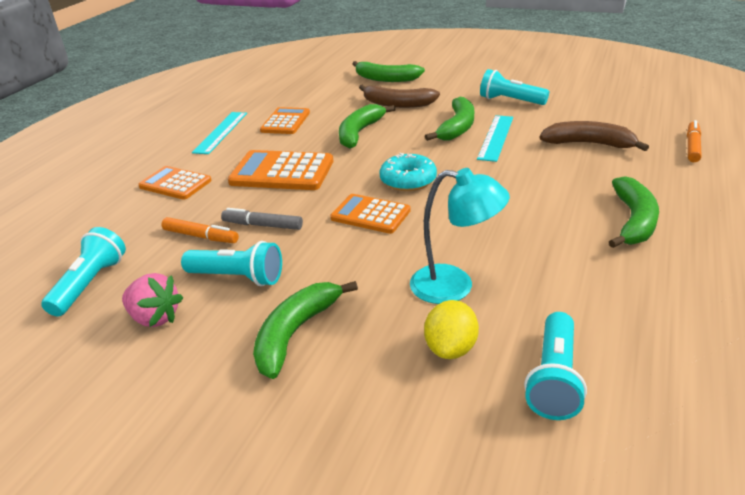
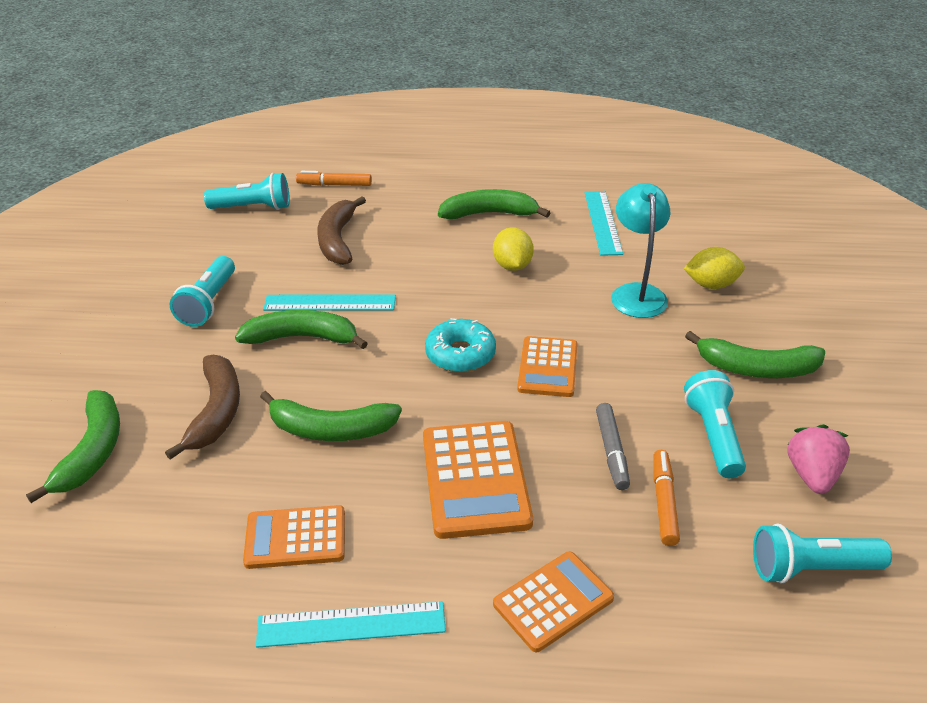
camera: 110 degrees left, 5 degrees up
(175, 184) = (553, 601): orange calculator -> orange calculator turned 135 degrees counterclockwise
(527, 220) = (512, 265): none -> yellow lemon
(554, 378) = (707, 240): turquoise flashlight -> turquoise flashlight (253, 207)
(610, 296) = (602, 222): none -> turquoise ruler

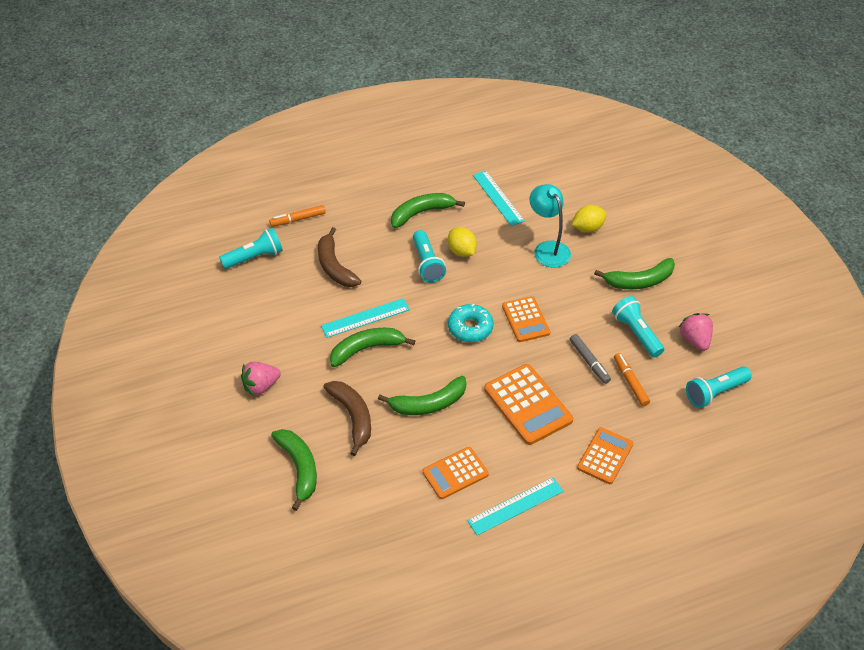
camera: 25 degrees left, 10 degrees up
(137, 339) = (261, 386): none -> pink strawberry
(209, 303) = (286, 344): turquoise flashlight -> turquoise flashlight (427, 263)

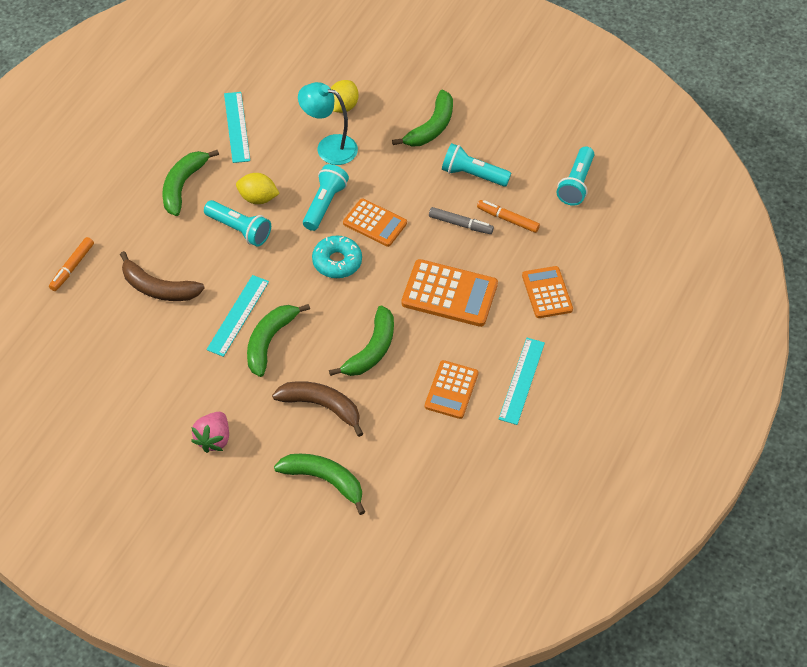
camera: 45 degrees left, 5 degrees up
(254, 257) = (71, 331): turquoise flashlight -> turquoise flashlight (324, 204)
(498, 198) = (237, 127): turquoise ruler -> turquoise ruler turned 60 degrees clockwise
(695, 340) = (521, 150): pink strawberry -> none

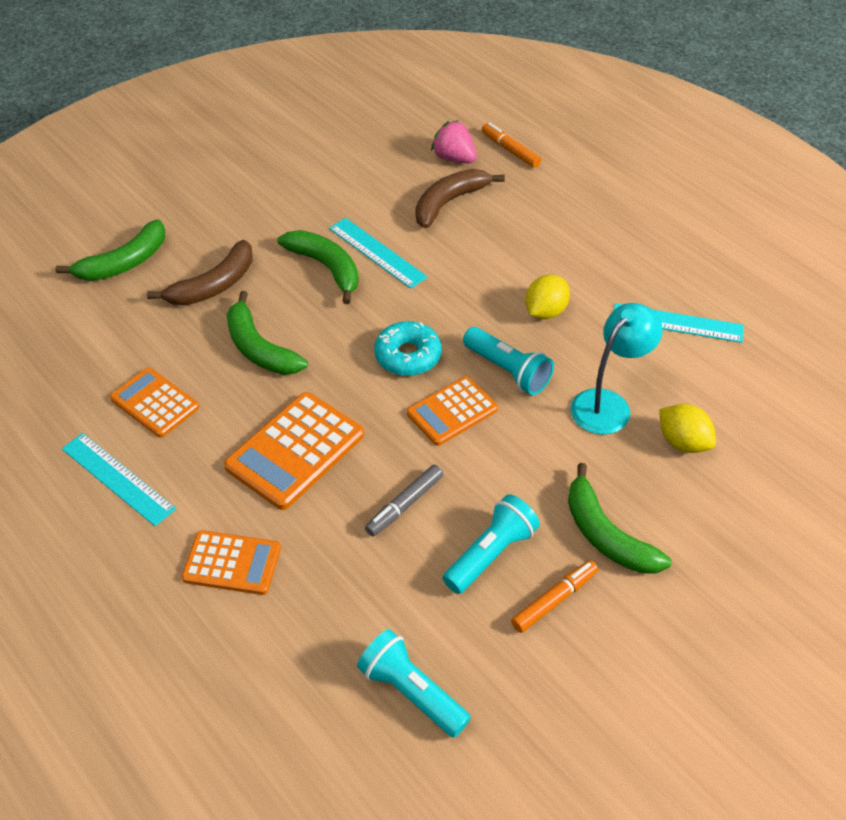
camera: 115 degrees right, 5 degrees down
(183, 185) = (593, 253): green banana -> none
(213, 439) = (233, 198): pink strawberry -> pink strawberry (454, 158)
(239, 229) = (502, 283): turquoise flashlight -> none
(507, 219) = (385, 566): orange marker -> orange marker (554, 600)

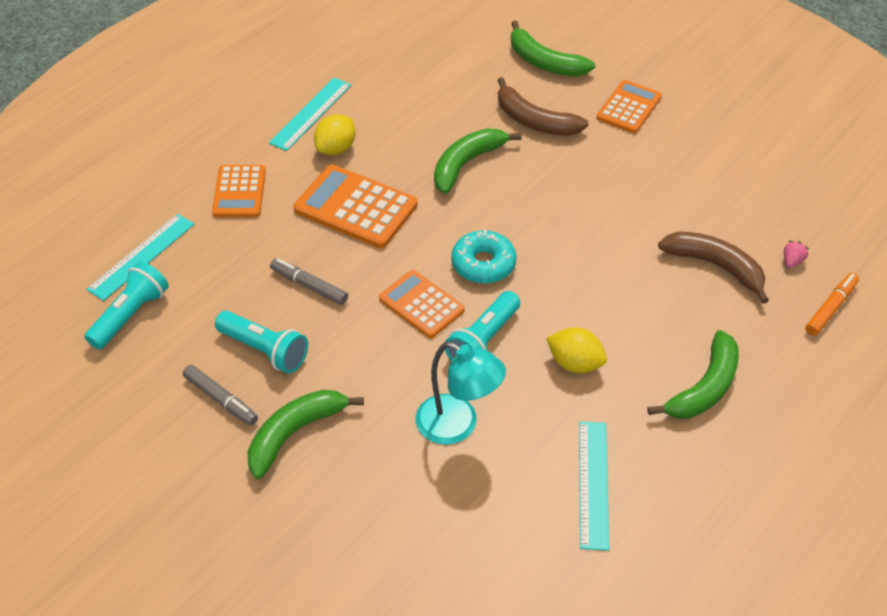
camera: 80 degrees right, 0 degrees up
(155, 403) = (390, 116): orange calculator -> orange calculator (629, 107)
(326, 268) = (582, 189): green banana -> green banana (704, 388)
(377, 252) = (617, 221): turquoise ruler -> turquoise ruler (141, 256)
(454, 158) = (792, 261): pink strawberry -> pink strawberry, size x0.53
(554, 600) = (221, 399): orange marker -> grey marker
(683, 442) = (419, 493): yellow lemon -> yellow lemon (336, 149)

